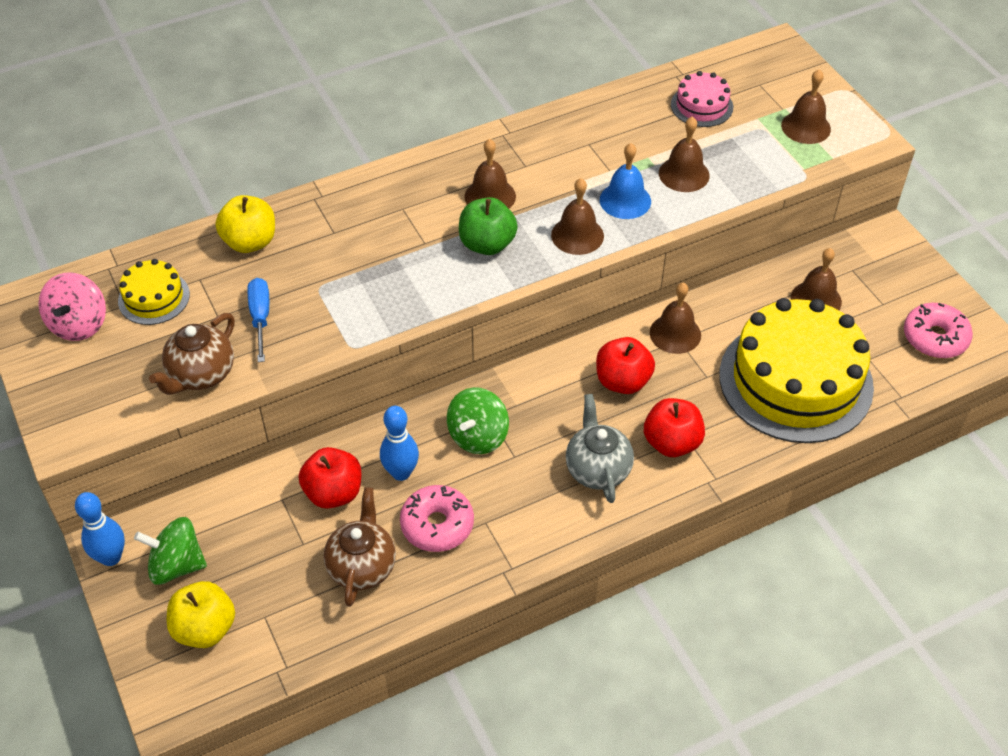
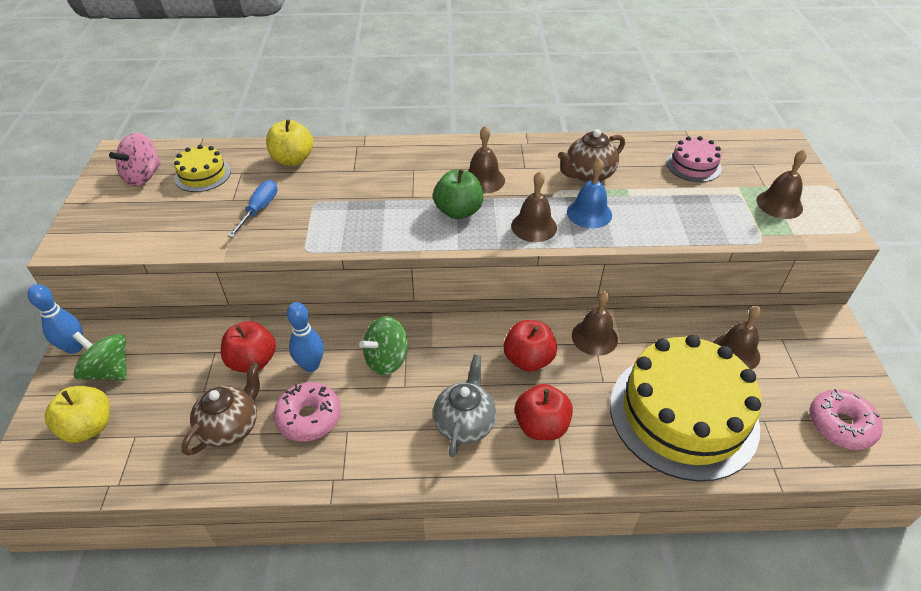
camera: 25 degrees right, 5 degrees down
(201, 374) = (189, 233): brown teapot -> brown teapot (588, 175)
(684, 174) = (650, 208): brown bell -> none

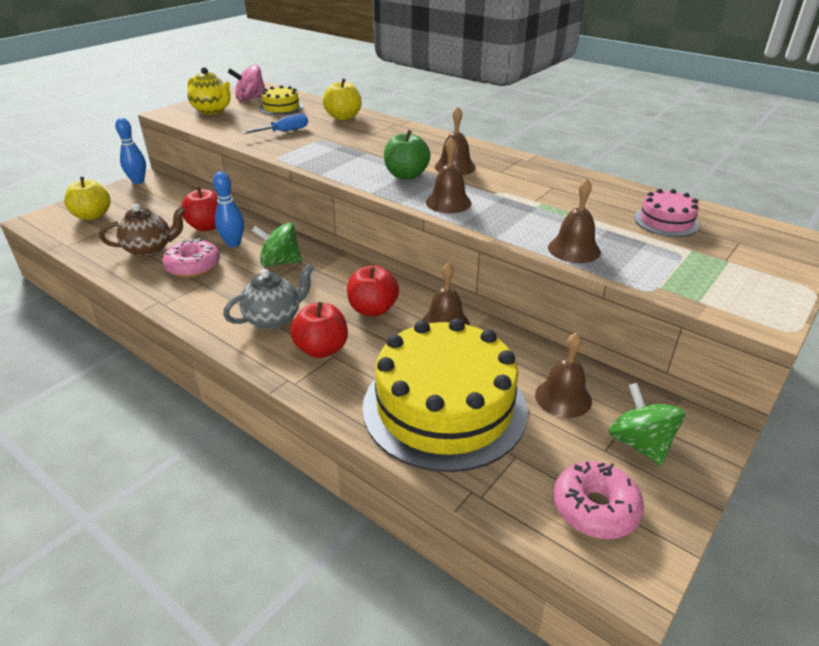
camera: 40 degrees right, 10 degrees down
(109, 371) = (137, 198): green spinning top -> green spinning top (639, 444)
(124, 215) = (212, 111): none -> yellow teapot
(588, 175) = (548, 193): brown teapot -> none
(589, 213) = (508, 212): blue bell -> none
(779, 204) = (720, 277): brown bell -> brown bell (574, 249)

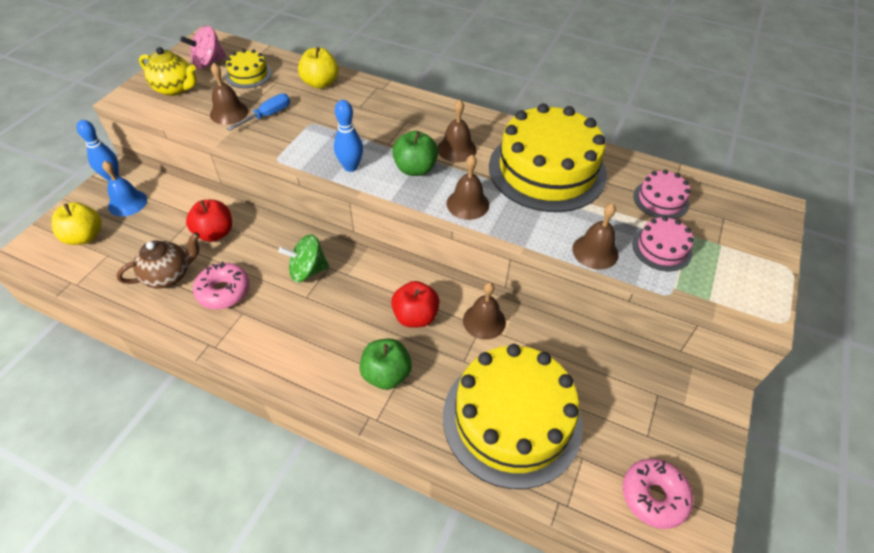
camera: 15 degrees left, 15 degrees up
(141, 199) = (127, 203): none -> blue bell
(233, 243) = (251, 253): blue bowling pin -> blue bowling pin (350, 167)
(274, 319) = (329, 346): grey teapot -> none
(321, 349) = (386, 374): red apple -> green apple
(544, 189) = (547, 170): none -> yellow cake
(563, 397) = (603, 387): brown bell -> brown bell (229, 112)
(639, 444) = (671, 423): green spinning top -> none
(654, 256) = (661, 248): none -> pink cake

